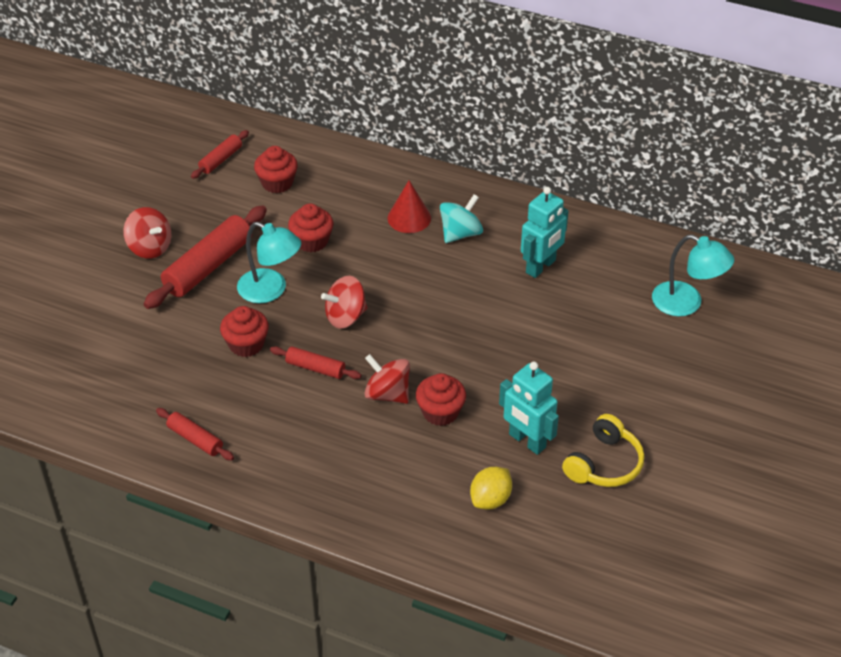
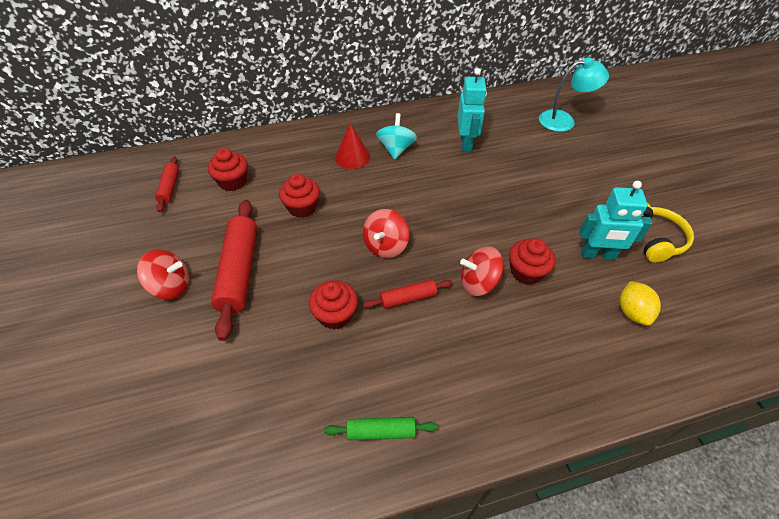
camera: 40 degrees left, 5 degrees up
(195, 439) = (381, 431): red rolling pin -> green rolling pin
(270, 290) = (309, 260): turquoise lamp -> none

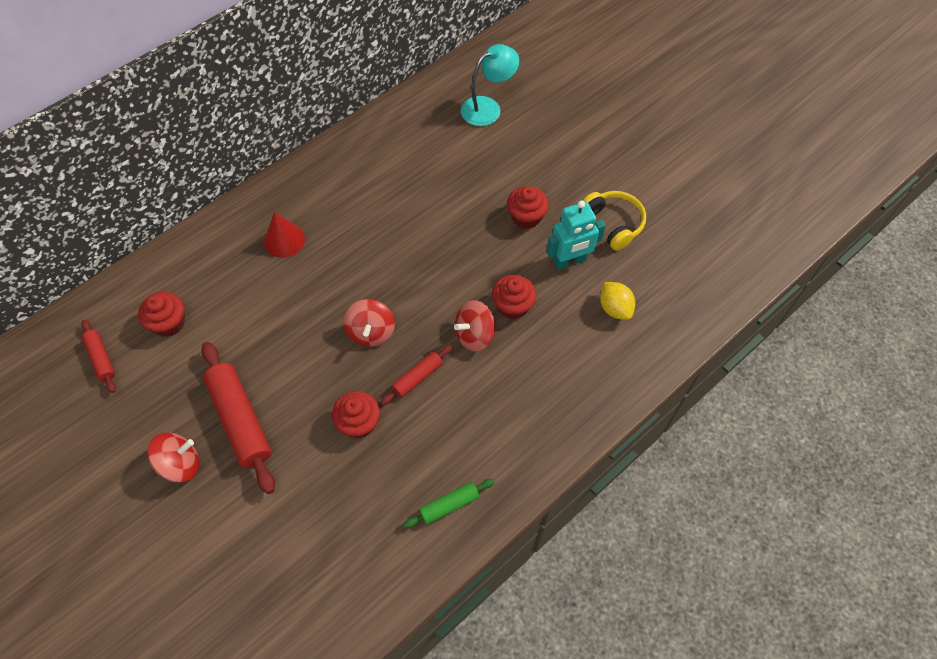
camera: 25 degrees left, 10 degrees up
(302, 207) = (264, 323): red cupcake -> red cupcake (526, 217)
(396, 149) = (327, 212): turquoise spinning top -> none
(466, 143) = (398, 176): turquoise robot -> none

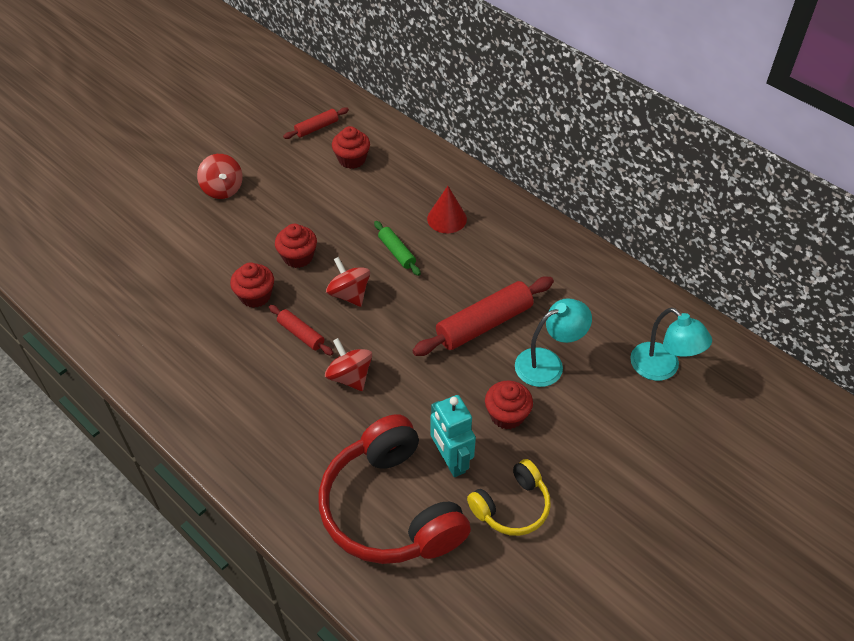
camera: 85 degrees right, 10 degrees down
(240, 420) = (260, 218): red rolling pin -> red rolling pin (484, 324)
(371, 332) = (349, 294): red spinning top -> red spinning top turned 60 degrees clockwise
(449, 505) = (171, 370): green rolling pin -> green rolling pin (397, 252)
(475, 181) = (548, 363): none -> turquoise lamp
(513, 306) = (387, 408): red cupcake -> red cupcake (298, 257)
(614, 308) = (391, 508): yellow lemon -> red headphones

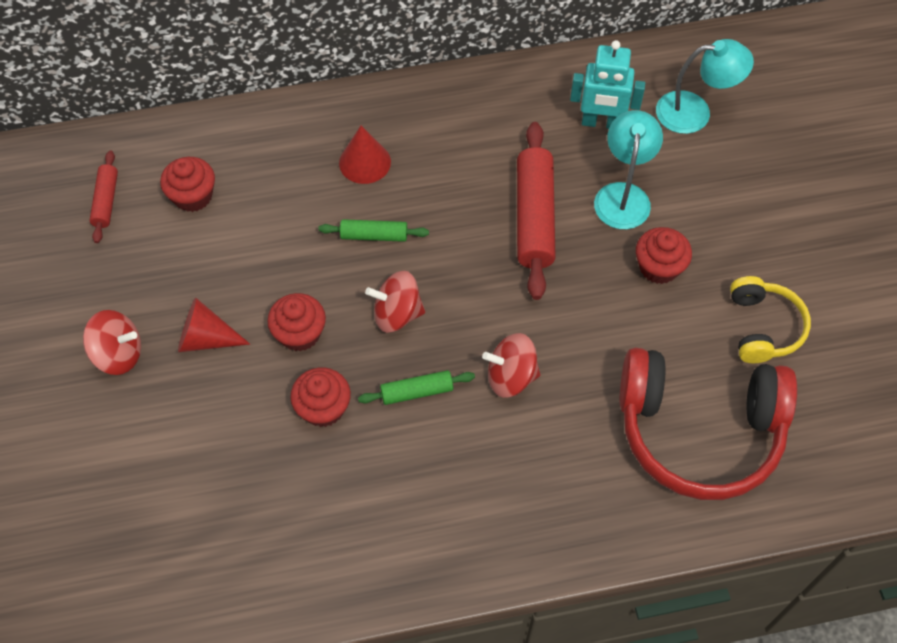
camera: 55 degrees left, 10 degrees up
(261, 218) = (206, 338): none -> red cone
(301, 334) = (417, 392): red rolling pin -> green rolling pin
(451, 461) = (679, 347): turquoise robot -> turquoise robot (601, 123)

